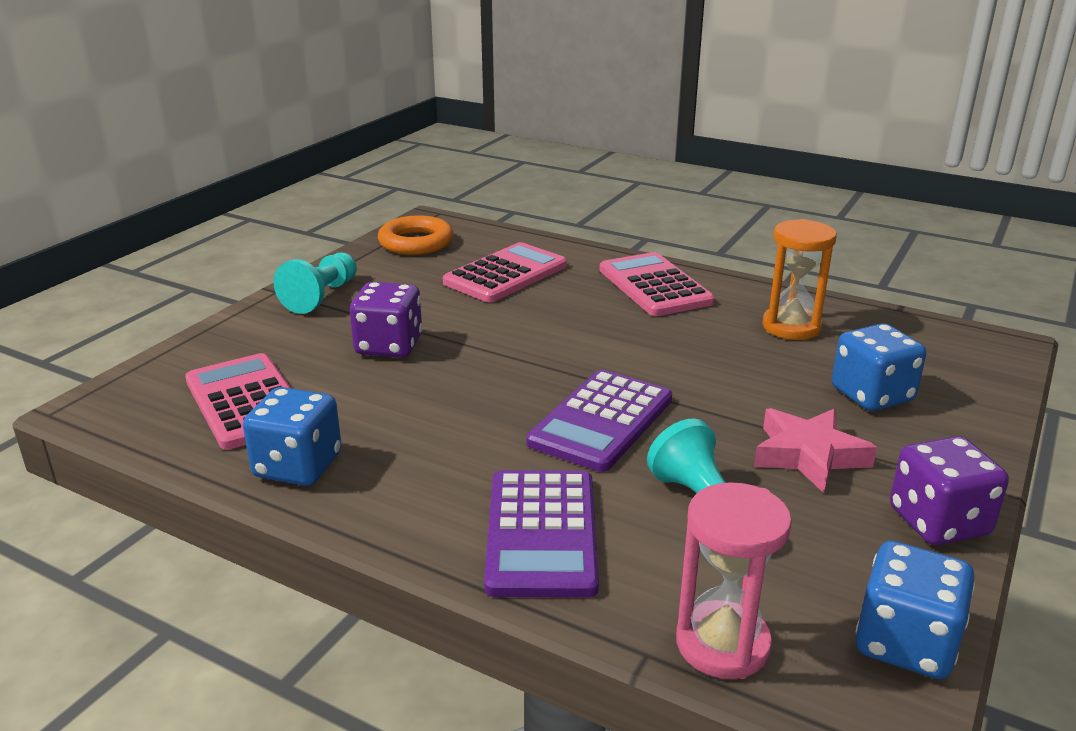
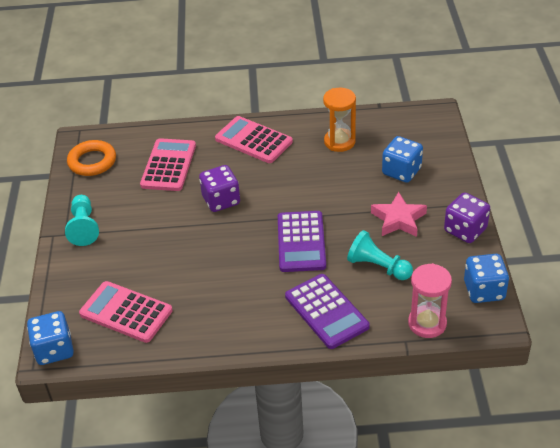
camera: 30 degrees left, 15 degrees up
(298, 466) = (192, 333): blue dice -> blue dice (54, 350)
(389, 346) = (158, 244): purple dice -> purple dice (221, 200)

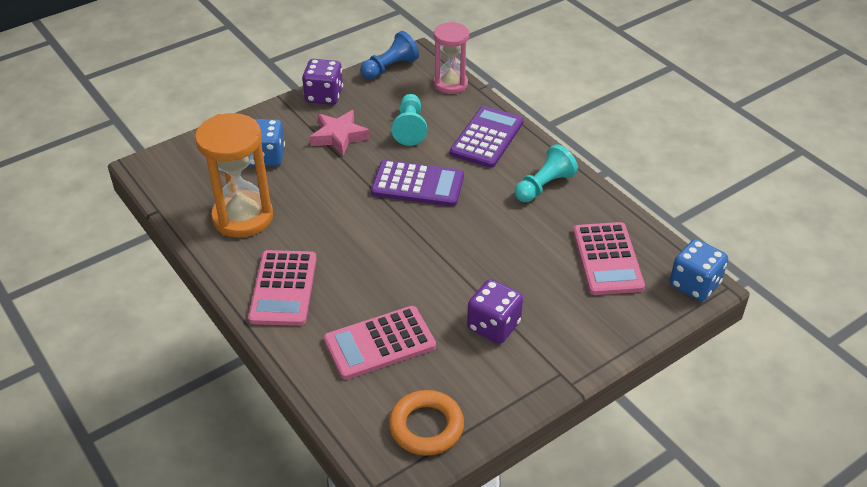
camera: 125 degrees left, 0 degrees up
(84, 227) = (536, 362): turquoise pawn -> turquoise pawn (544, 186)
(221, 200) = (404, 267): purple dice -> purple dice (493, 326)
(301, 242) = (418, 184): purple calculator -> purple calculator turned 45 degrees clockwise
(339, 142) = (243, 217): orange hourglass -> orange hourglass, size x1.52
(484, 290) = (390, 68): blue dice -> blue pawn

